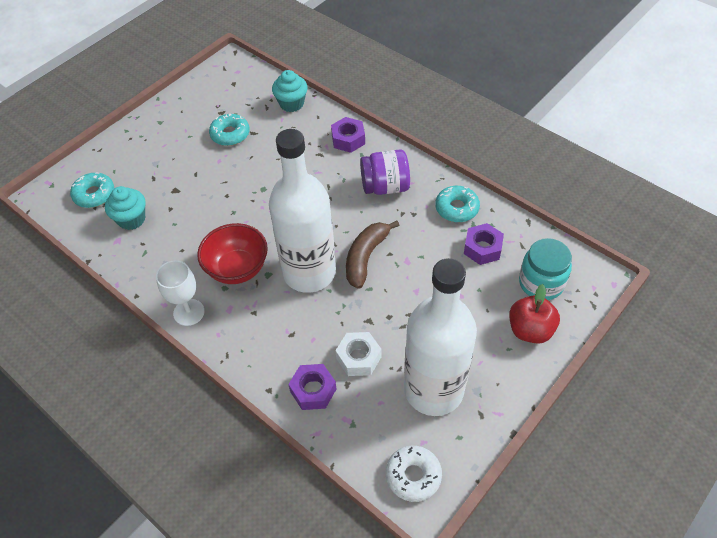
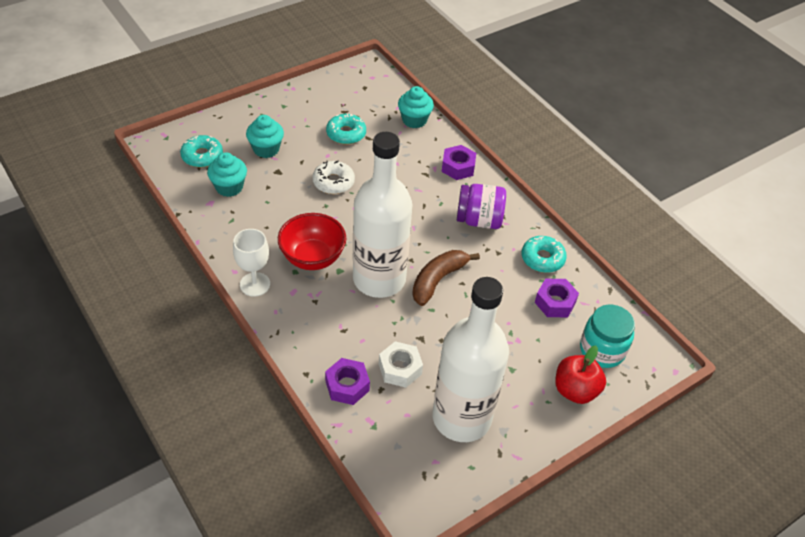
camera: 10 degrees right, 5 degrees down
(156, 170) = (266, 149): none -> turquoise cupcake
(413, 476) = (415, 488): white donut -> white donut (333, 182)

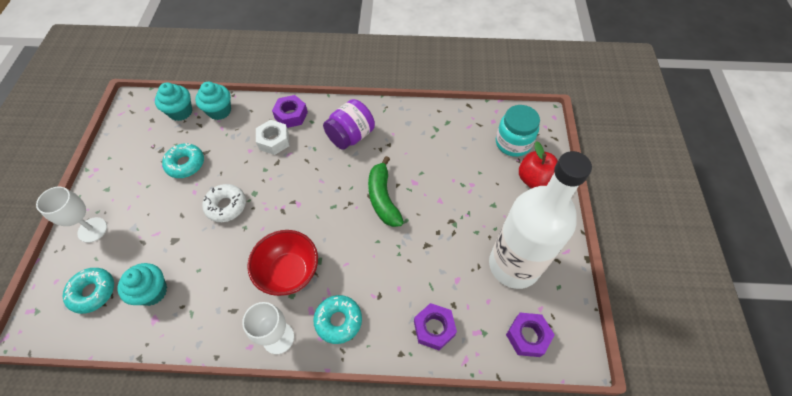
camera: 50 degrees left, 10 degrees up
(246, 122) = (92, 230): none -> white goblet
(266, 149) = (140, 233): turquoise cupcake -> turquoise cupcake (180, 112)
(379, 279) = (350, 237): white bottle -> none
(400, 369) = (444, 278): white nut -> white nut (274, 141)
(438, 280) = (383, 198): brown banana -> green banana
(542, 259) = (415, 123): turquoise donut -> turquoise donut (338, 321)
(555, 302) = (456, 141): purple nut -> purple nut (527, 336)

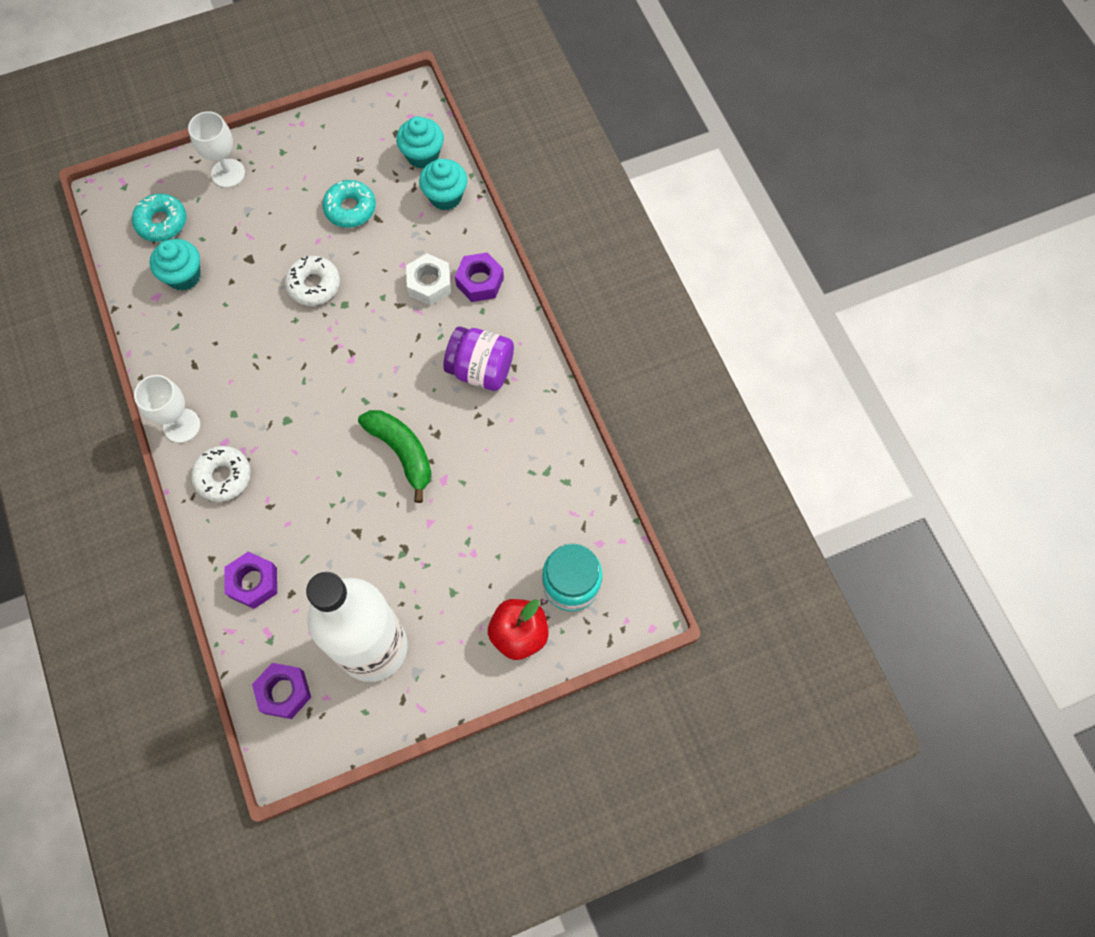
camera: 65 degrees right, 10 degrees up
(289, 272) = (259, 397): red bowl -> none
(338, 321) = (223, 476): turquoise donut -> white donut
(383, 198) = (402, 452): green banana -> green banana turned 90 degrees clockwise

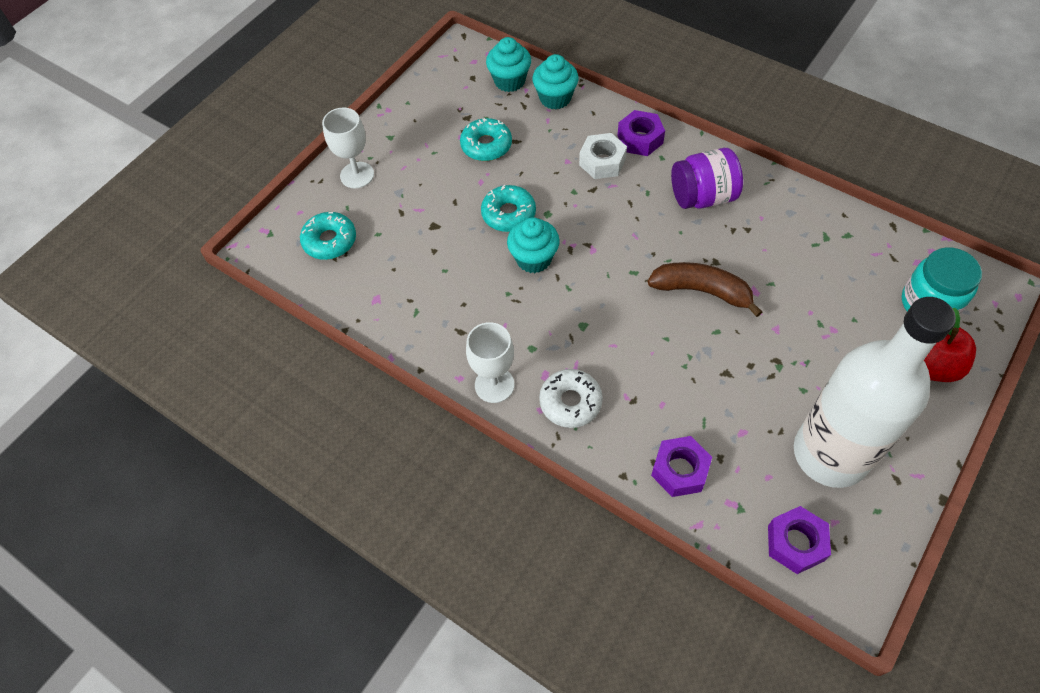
camera: 30 degrees left, 10 degrees down
(184, 276) = (387, 269): turquoise cupcake -> turquoise cupcake (533, 259)
(314, 285) = (508, 214): white donut -> turquoise donut
(402, 452) = (702, 291): green banana -> brown banana

